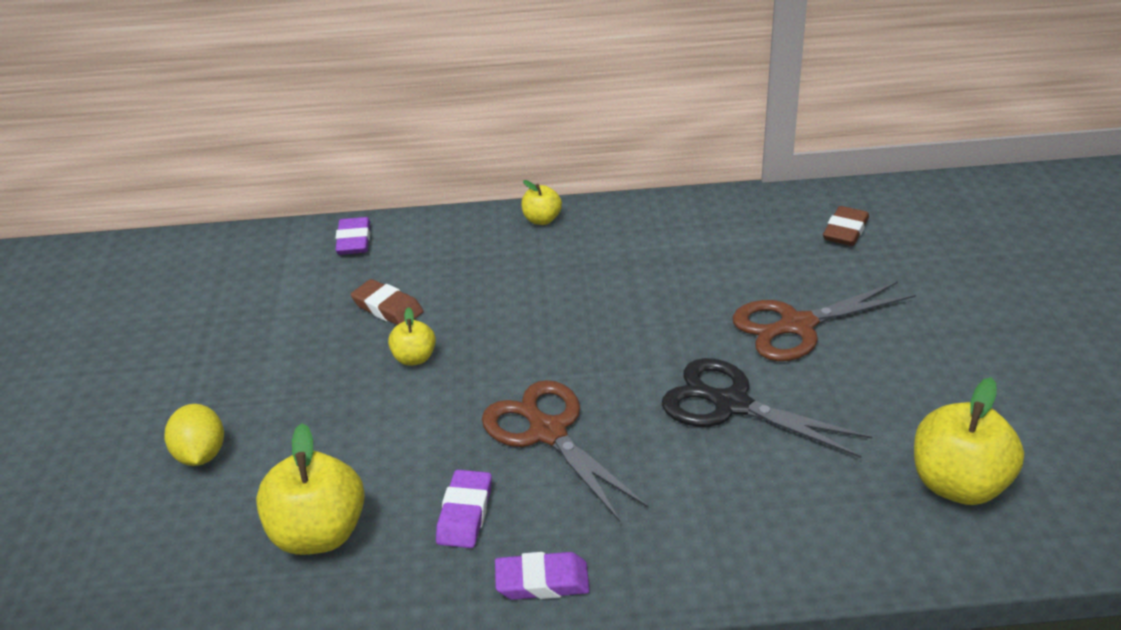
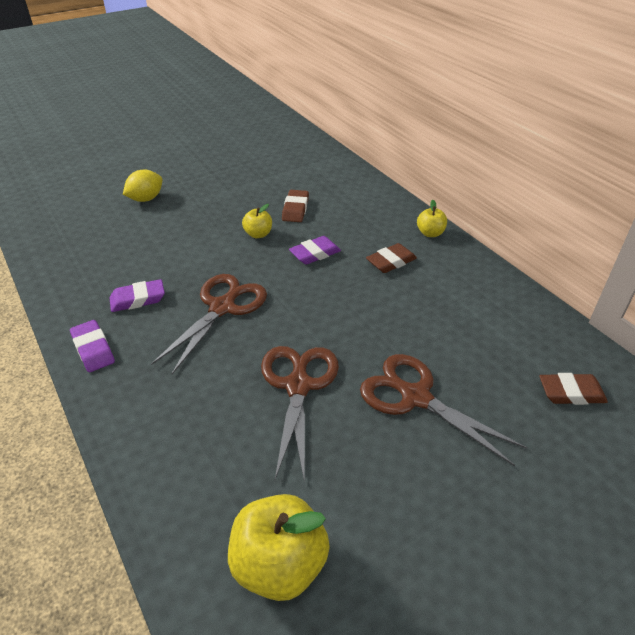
camera: 60 degrees right, 5 degrees up
(318, 534) = (104, 255): yellow apple -> none
(354, 241) = (346, 176): purple eraser -> purple eraser (315, 253)
(570, 267) = (391, 262): none -> brown eraser
(731, 404) = (298, 386): black scissors -> brown scissors

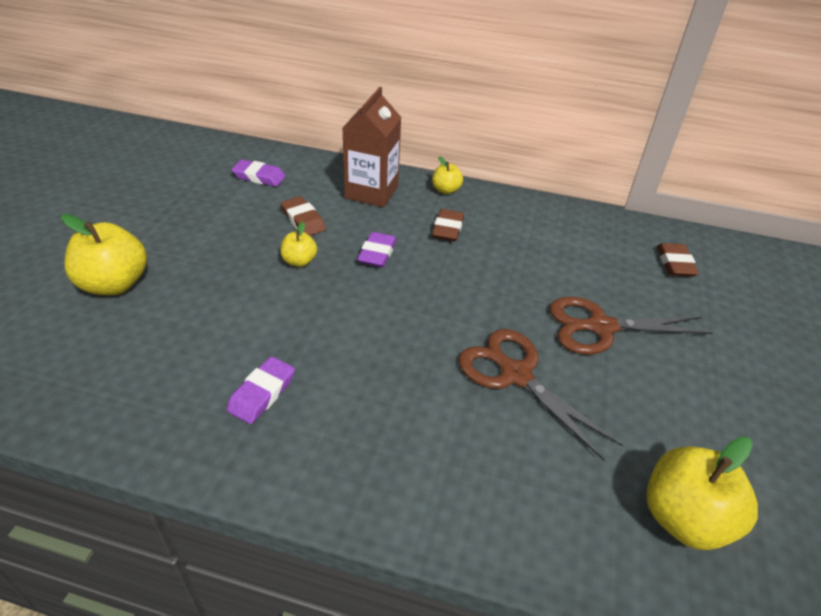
camera: 45 degrees left, 0 degrees up
(93, 349) = (285, 473): purple eraser -> purple eraser (259, 177)
(146, 199) = (114, 284): yellow lemon -> yellow apple
(222, 307) = (361, 349): brown scissors -> none
(368, 210) = (371, 192): none -> brown carton
(571, 392) = (675, 263): brown eraser -> brown eraser turned 45 degrees counterclockwise

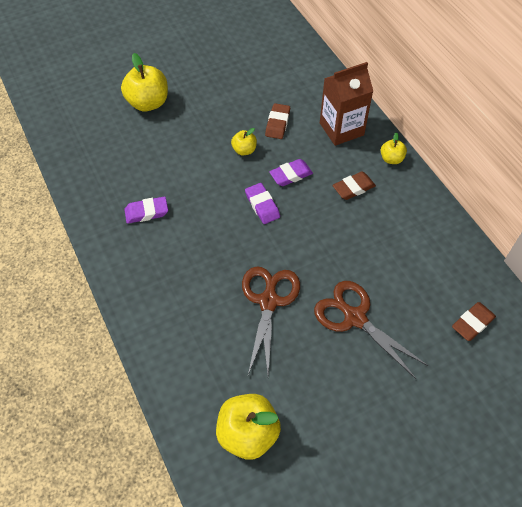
camera: 50 degrees right, 15 degrees up
(259, 177) = (289, 75): purple eraser -> purple eraser (262, 205)

